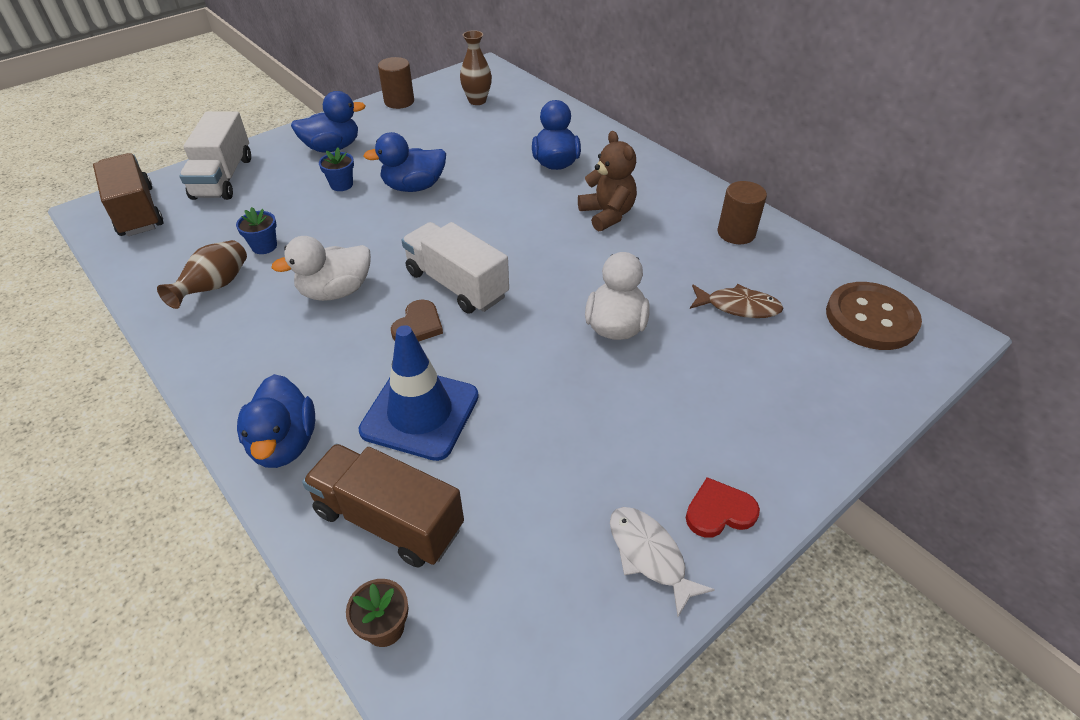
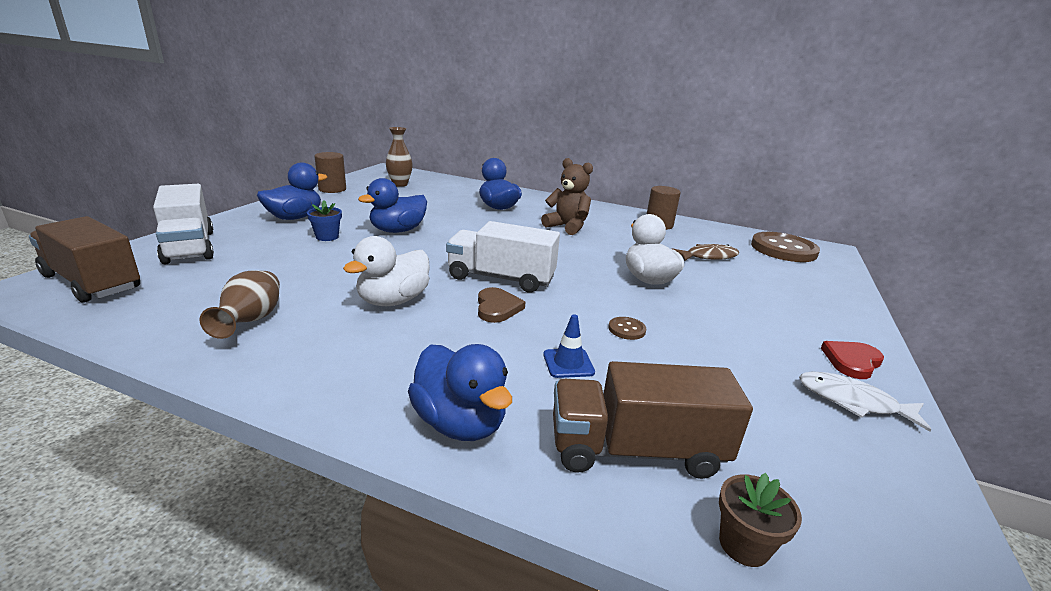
camera: 30 degrees left, 20 degrees down
(264, 246) = (283, 284): blue flower pot -> none
(420, 413) = (568, 363): blue traffic cone -> blue traffic cone, size x0.45
(515, 390) = (626, 329): none -> brown button

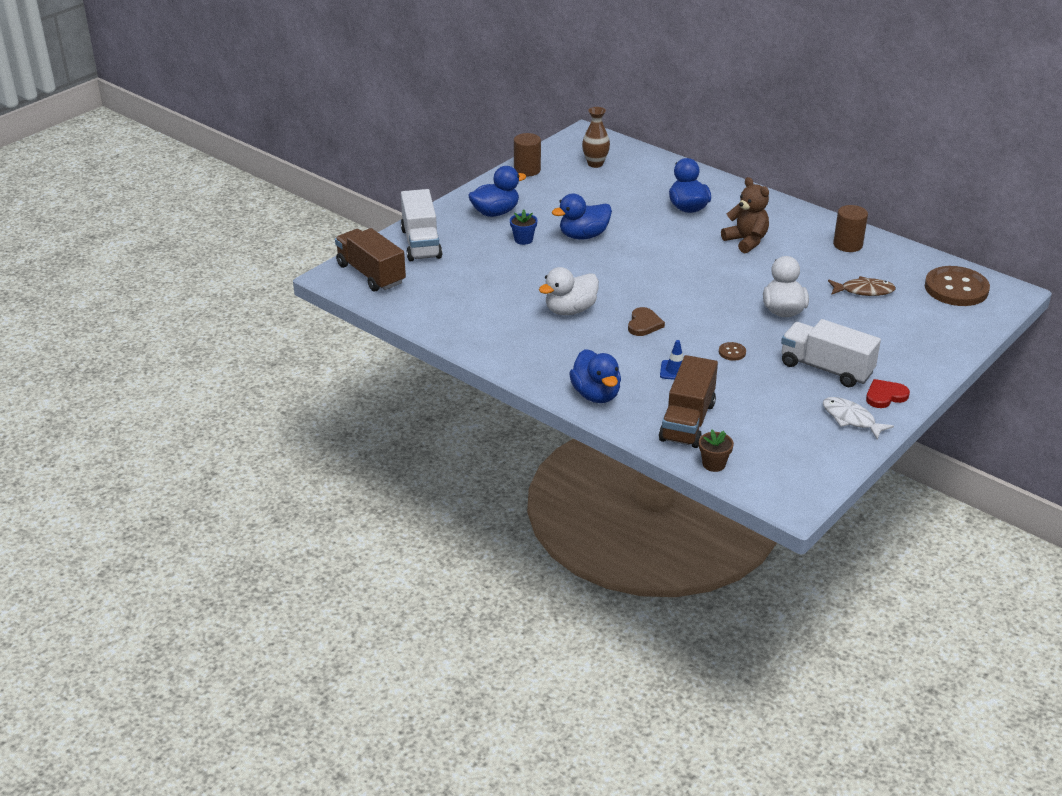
camera: 20 degrees right, 10 degrees up
(251, 321) = (477, 316): brown vase -> none
(501, 278) = (657, 297): white truck -> white truck (826, 368)
(636, 450) = (687, 421): brown truck -> brown truck turned 90 degrees counterclockwise

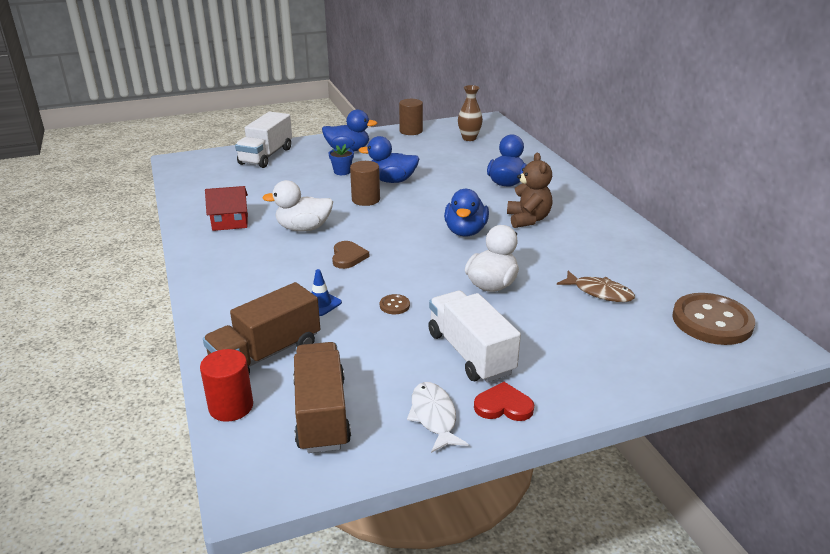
camera: 30 degrees right, 5 degrees down
(371, 274) = (202, 165): brown truck -> brown truck (321, 414)
(495, 326) = (230, 222): none -> red house
(596, 395) = (224, 300): blue duck -> blue duck (465, 231)
(644, 324) = (348, 257): brown heart -> brown heart turned 45 degrees counterclockwise
(714, 464) = (231, 407): brown flower pot -> red cylinder
(847, 245) = (628, 248): brown cylinder -> brown cylinder (366, 200)

